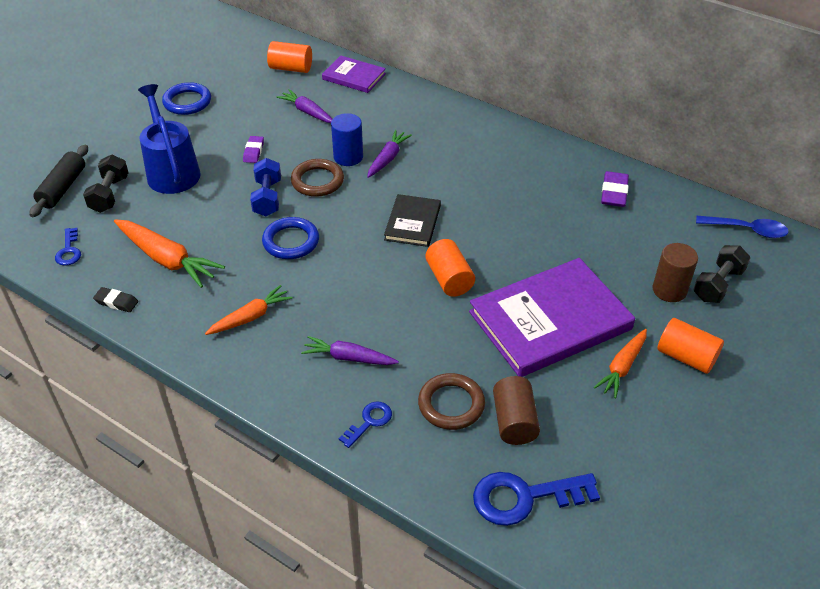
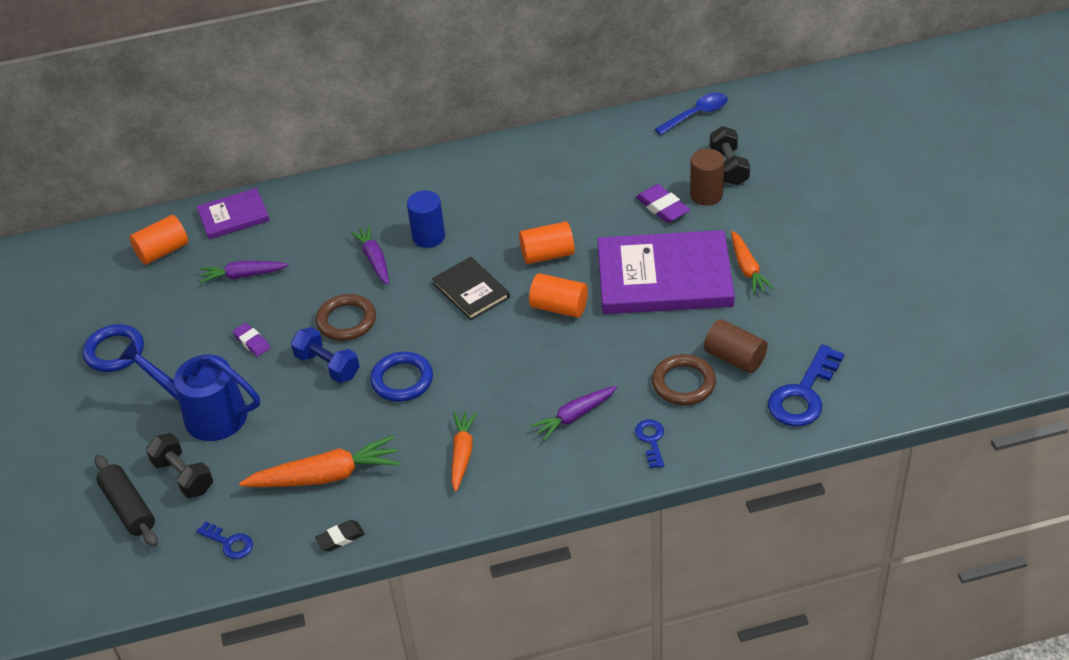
camera: 45 degrees left, 0 degrees up
(348, 157) = (340, 283): blue cylinder -> blue cylinder (428, 237)
(550, 321) = (664, 277): purple book -> purple book turned 75 degrees clockwise
(614, 193) = (578, 155): purple eraser -> purple eraser (662, 207)
(686, 357) = (773, 230): orange cylinder -> orange cylinder (547, 255)

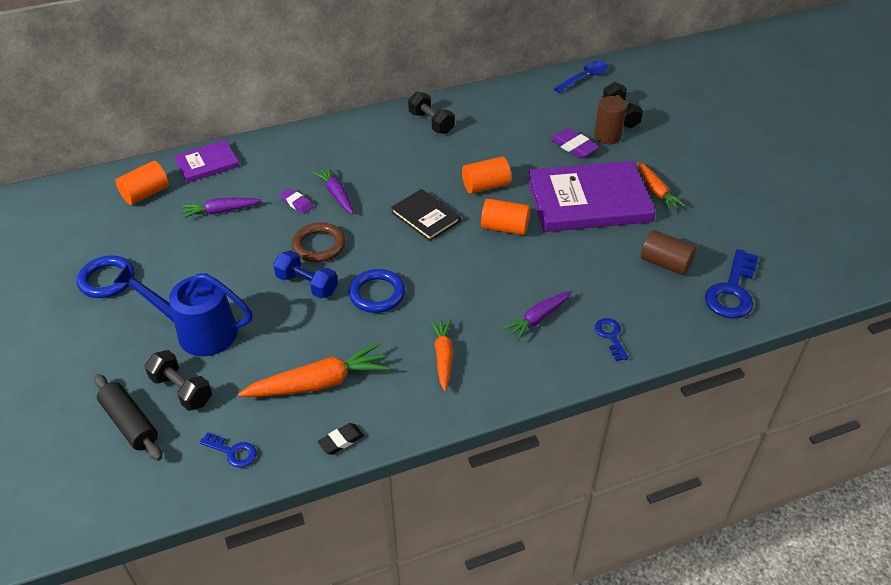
camera: 10 degrees left, 0 degrees up
(252, 342) = (235, 267): purple eraser -> purple eraser (296, 203)
(428, 237) = (381, 175): blue cylinder -> none
(498, 171) = (431, 123): none -> black dumbbell
(683, 383) = (627, 286): brown ring -> none

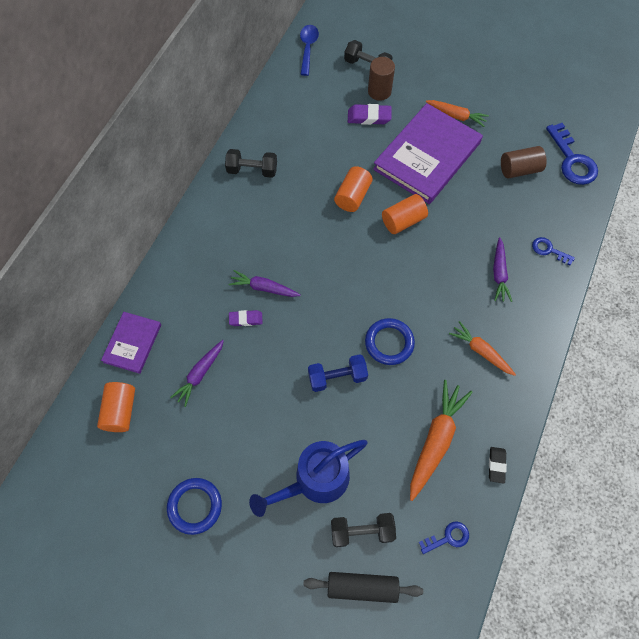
camera: 45 degrees left, 20 degrees up
(319, 245) = (306, 340): brown ring -> none
(425, 217) = (345, 255): black book -> none

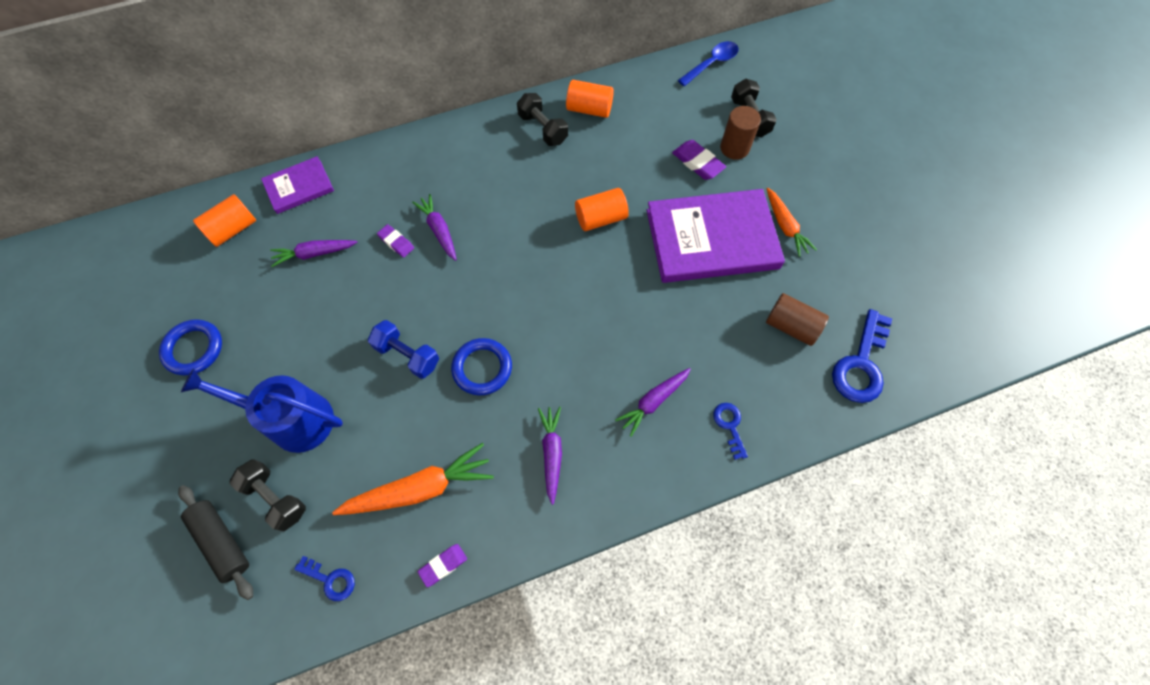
camera: 45 degrees right, 0 degrees up
(403, 221) = (620, 277): orange cylinder -> orange cylinder (589, 109)
(481, 351) = (551, 453): orange carrot -> purple carrot
(496, 465) = (443, 565): black eraser -> purple eraser

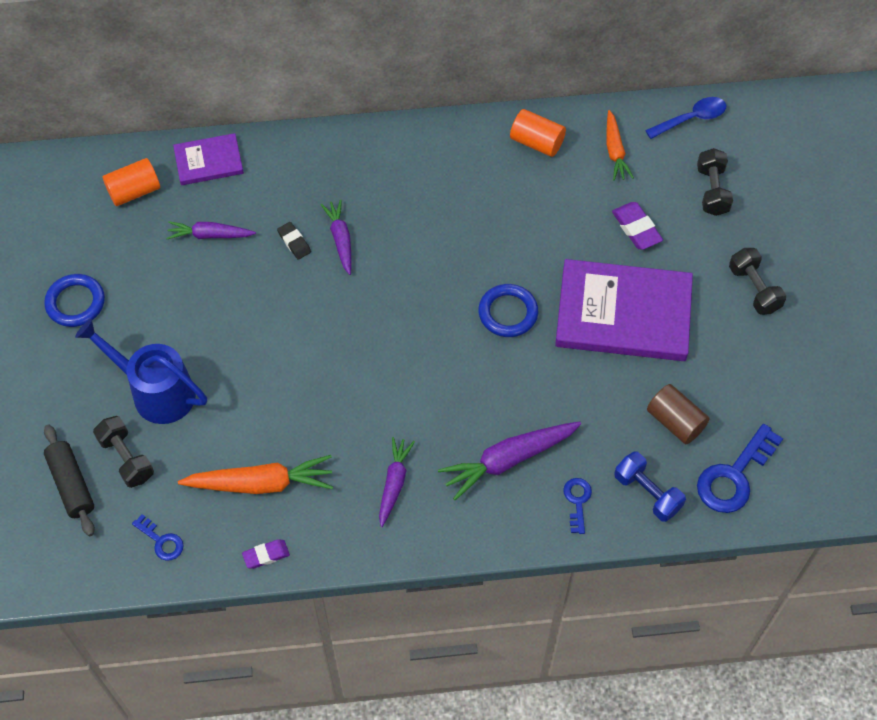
camera: 15 degrees right, 5 degrees down
(396, 242) = (294, 242): purple eraser -> black eraser
(407, 355) = (278, 357): blue dumbbell -> blue dumbbell (647, 493)
(482, 368) = (348, 387): blue ring -> blue ring (508, 313)
(543, 129) = (479, 154): black dumbbell -> black dumbbell (754, 289)
(600, 218) = (512, 265): orange cylinder -> none
(653, 402) = (508, 460): purple carrot -> purple carrot, size x1.58
(734, 148) = (683, 221): brown cylinder -> none
(785, 226) = (707, 318): orange carrot -> orange carrot (615, 151)

